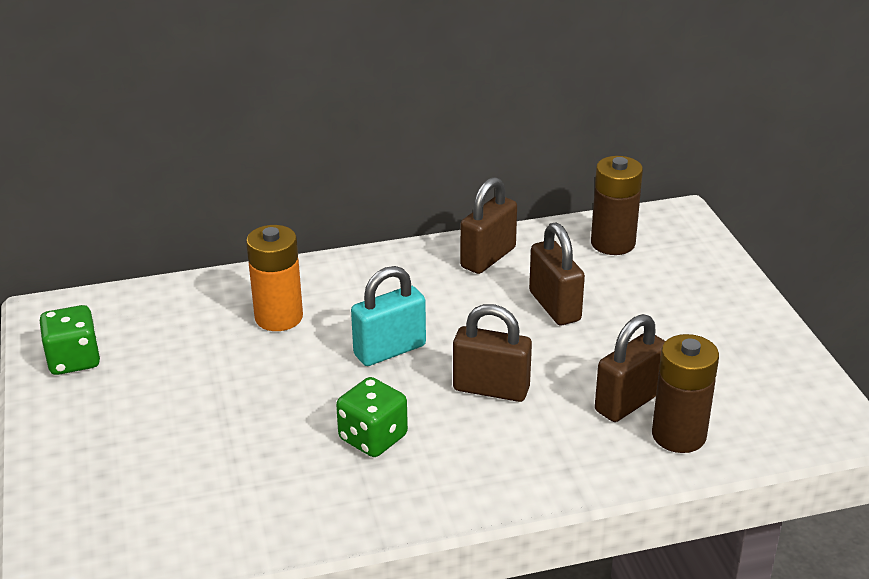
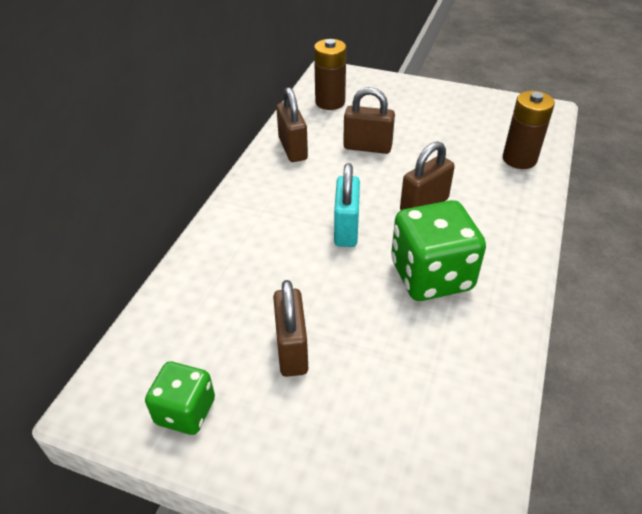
camera: 55 degrees left, 10 degrees up
(279, 317) = (256, 265): orange battery -> none
(373, 438) = (431, 276): green dice -> green dice, size x1.68
(628, 402) = (478, 162): brown padlock -> brown padlock (292, 350)

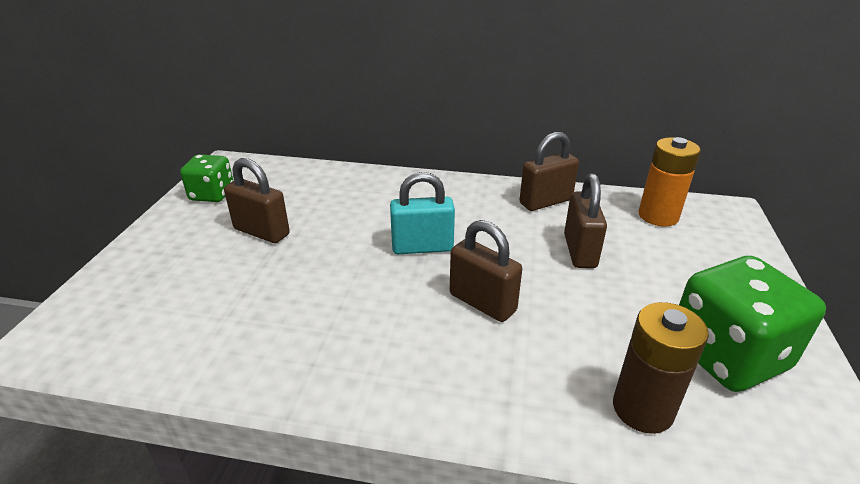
camera: 80 degrees right, 10 degrees down
(292, 350) = (261, 232): brown padlock -> brown padlock turned 45 degrees clockwise
(330, 102) = (658, 216): brown battery -> orange battery
(431, 276) = (356, 312): green dice -> green dice (727, 355)

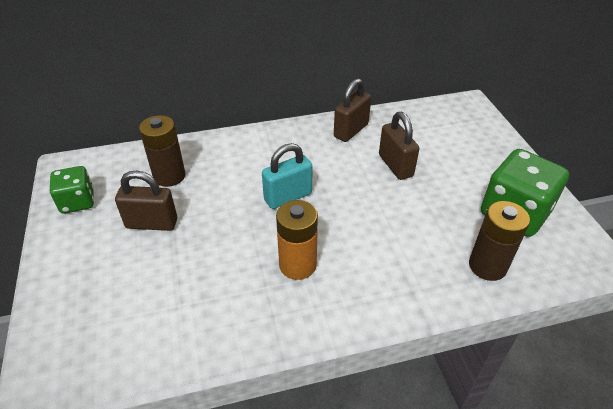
camera: 25 degrees left, 10 degrees up
(313, 195) = (169, 176): none -> brown battery
(482, 303) = (356, 227): brown padlock -> none
(658, 216) = (429, 121): orange battery -> orange battery (297, 265)

